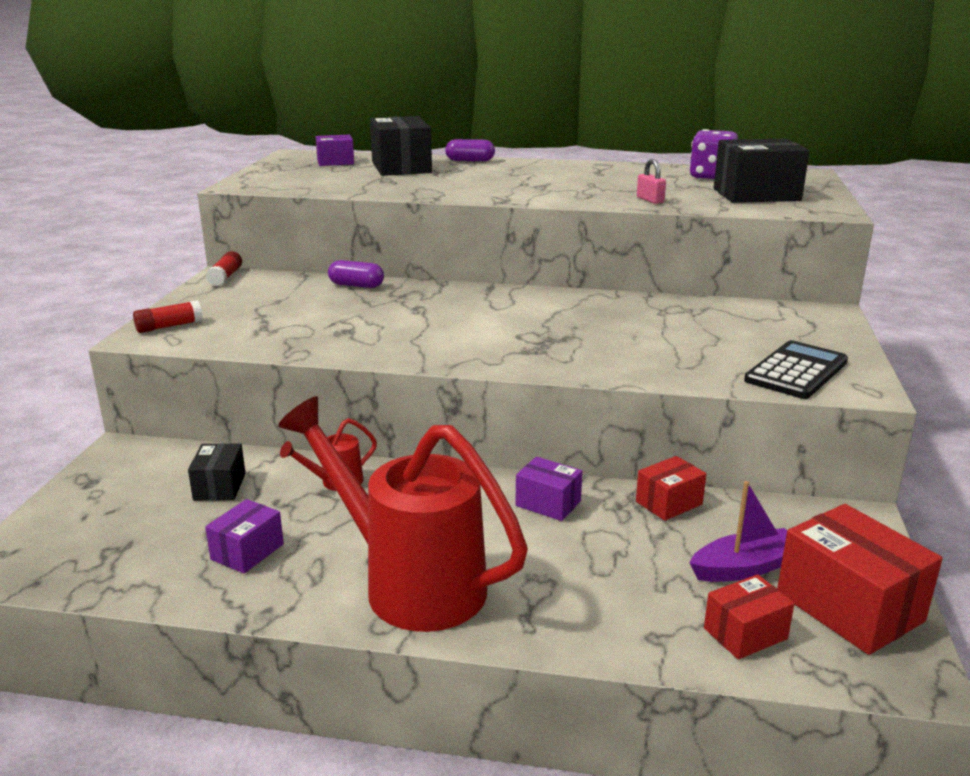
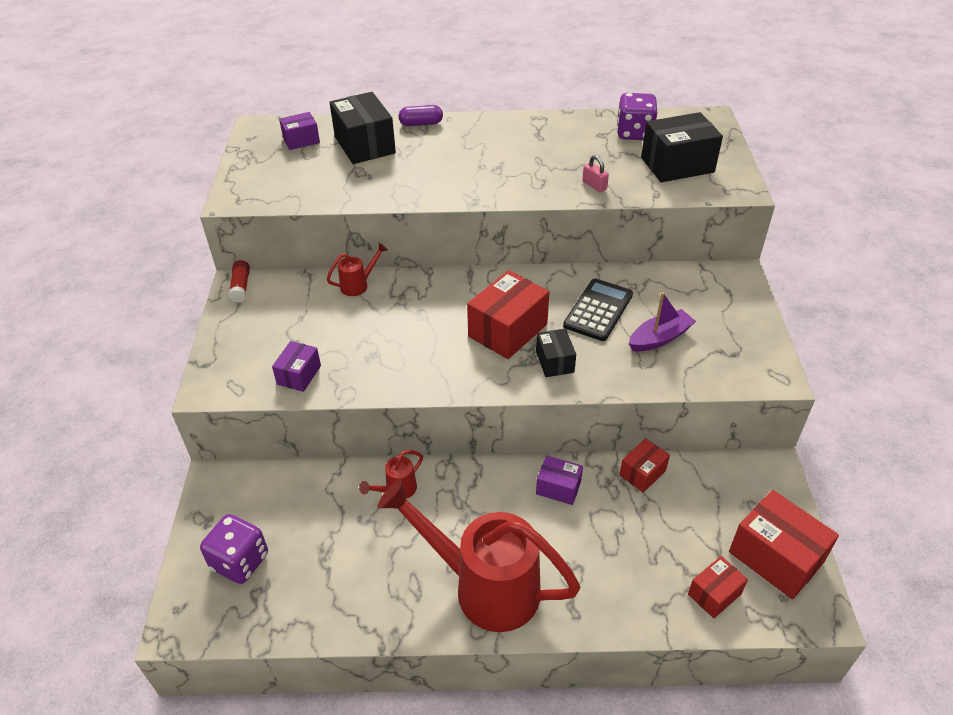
camera: 10 degrees left, 20 degrees up
(107, 520) = (240, 561): none -> purple dice
(169, 326) = (224, 369): red glue stick -> none
(219, 487) = (310, 509): black box -> black box (554, 361)
(247, 552) = (358, 576): purple box -> purple box (299, 375)
(356, 285) = (358, 285): purple capsule -> red watering can
(517, 327) = (508, 330): none -> red box
(745, 568) = (704, 531): purple boat -> purple boat (659, 338)
(796, 371) = (727, 360): black calculator -> black calculator (598, 310)

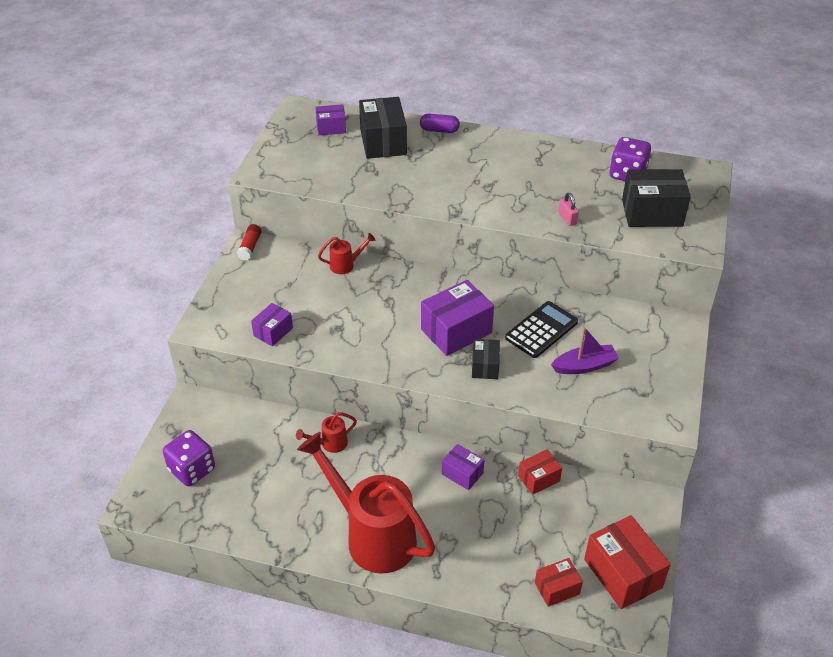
camera: 15 degrees right, 0 degrees up
(508, 330) = (456, 331): red box -> purple box

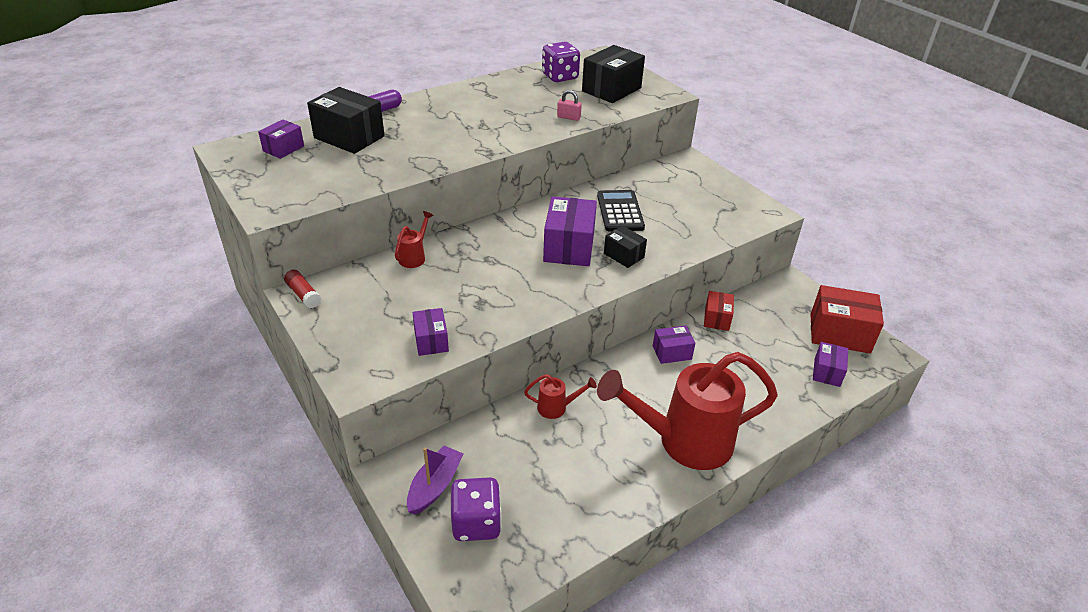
camera: 50 degrees left, 5 degrees down
(330, 444) = (556, 408): red watering can -> red watering can turned 105 degrees counterclockwise
(557, 588) = (827, 372): red box -> purple box
(584, 366) = (678, 215): purple boat -> purple boat (435, 486)

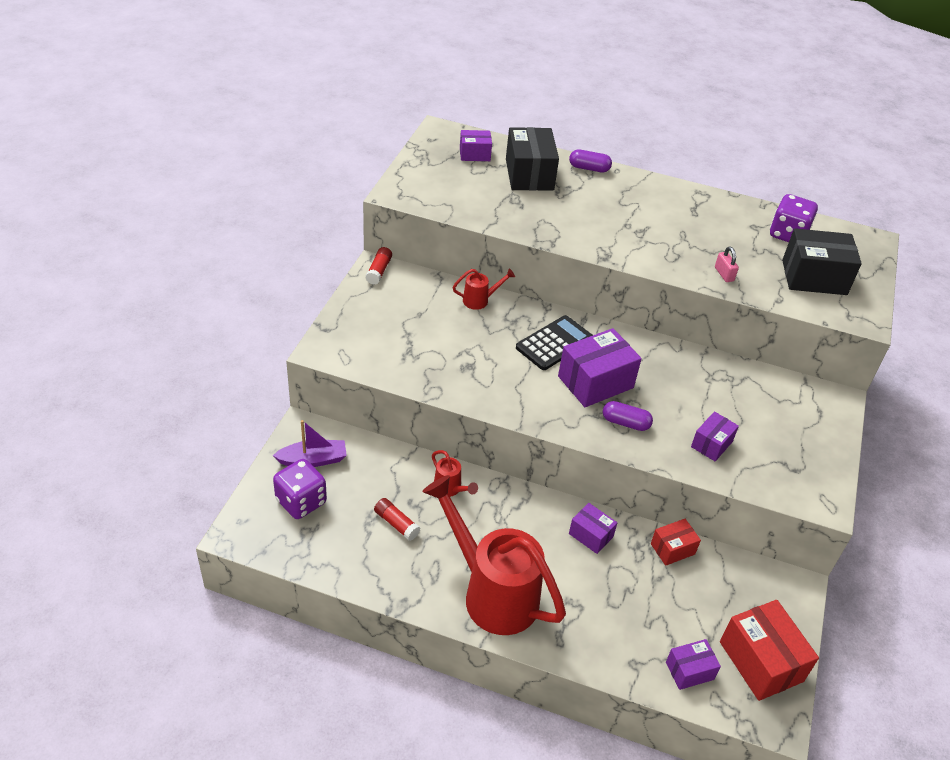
camera: 50 degrees right, 5 degrees up
(431, 341) = (400, 363): purple box -> purple box (711, 444)
(563, 465) = (396, 523): none -> red glue stick
(620, 211) = (686, 390): black calculator -> black calculator (554, 343)
(624, 255) = (625, 423): black box -> purple capsule

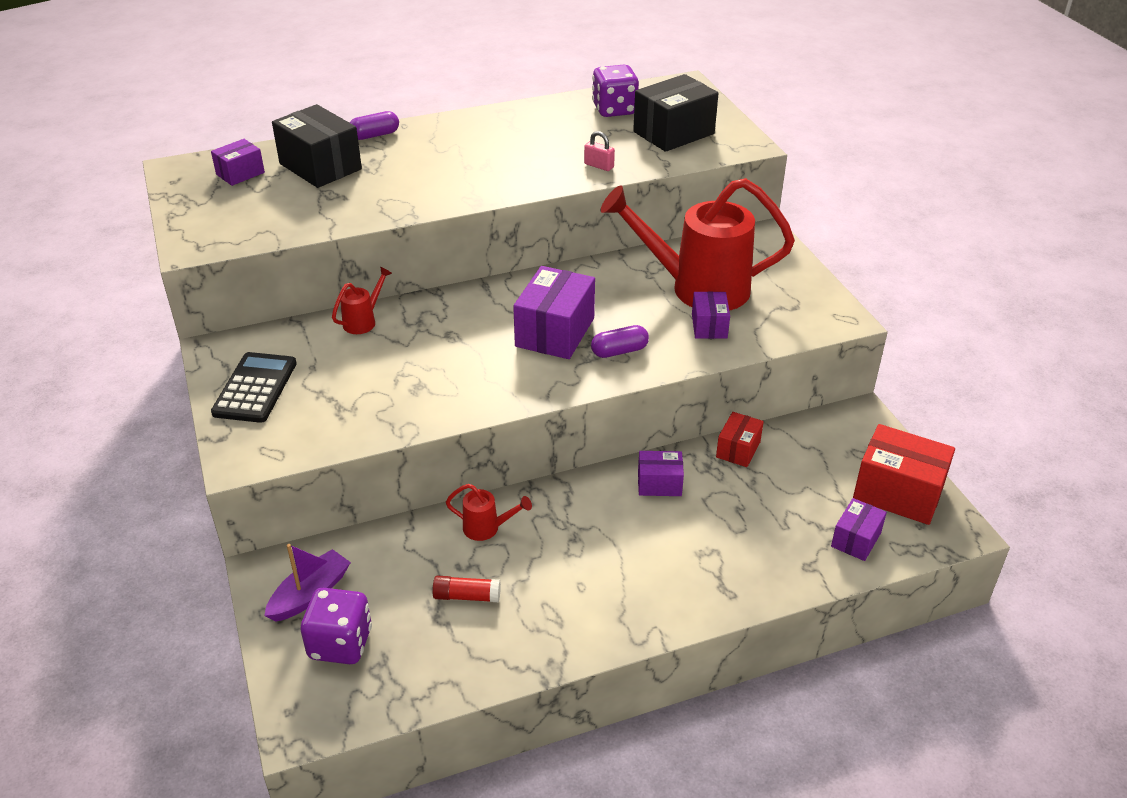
camera: 35 degrees left, 5 degrees down
(379, 271) = (221, 350): red glue stick -> none
(492, 593) = (626, 594): red watering can -> red watering can (697, 288)
(554, 343) = (480, 320): black calculator -> black calculator (255, 388)

